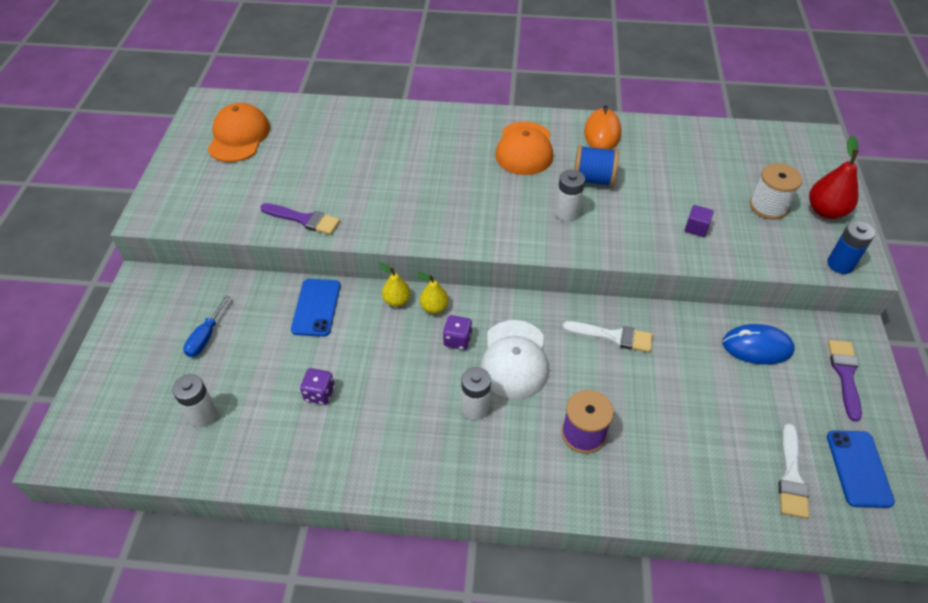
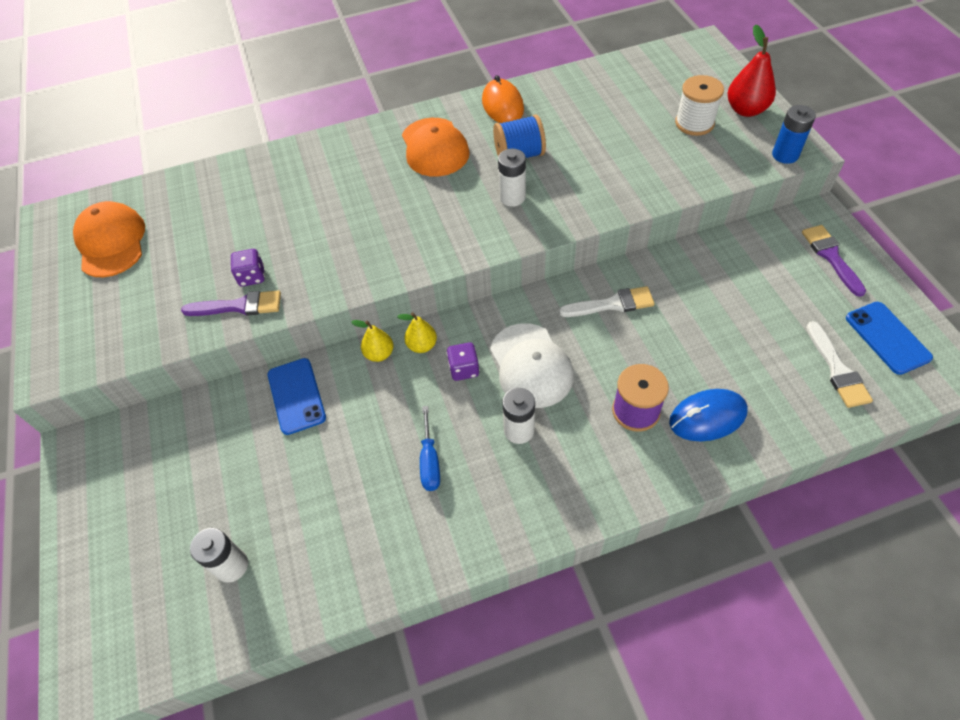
camera: 20 degrees left, 5 degrees up
(205, 337) = (187, 479): blue screwdriver -> blue screwdriver (430, 461)
(319, 393) = (350, 486): purple dice -> purple dice (252, 276)
(696, 228) = (642, 168): purple cube -> none
(757, 347) = (744, 261): blue mouse -> blue mouse (707, 417)

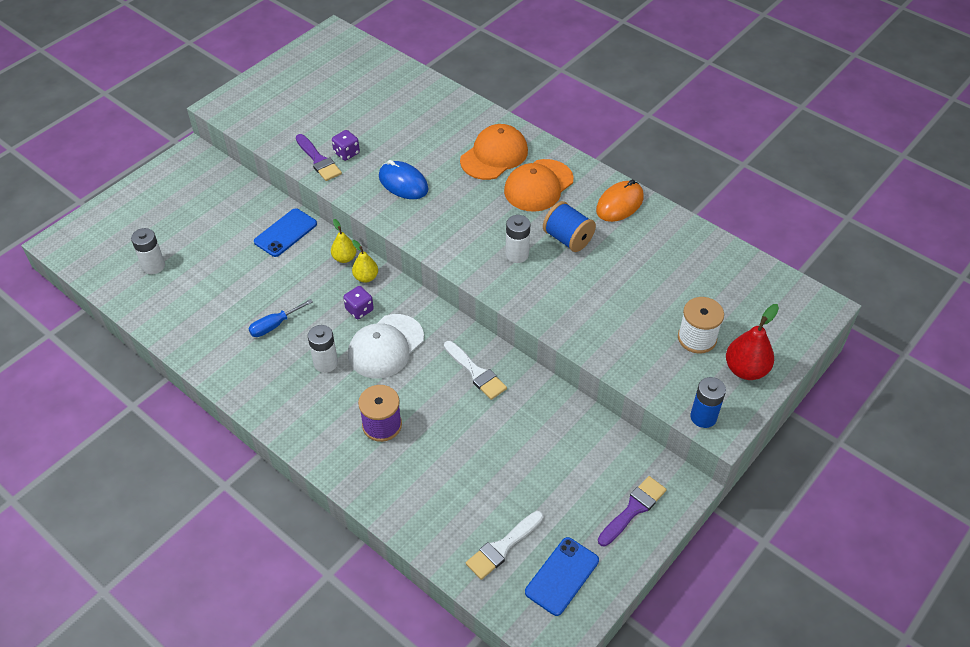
camera: 55 degrees right, 5 degrees down
(111, 242) = (331, 72): orange cap -> orange cap (494, 155)
(707, 417) = (402, 472): blue mouse -> blue mouse (403, 183)

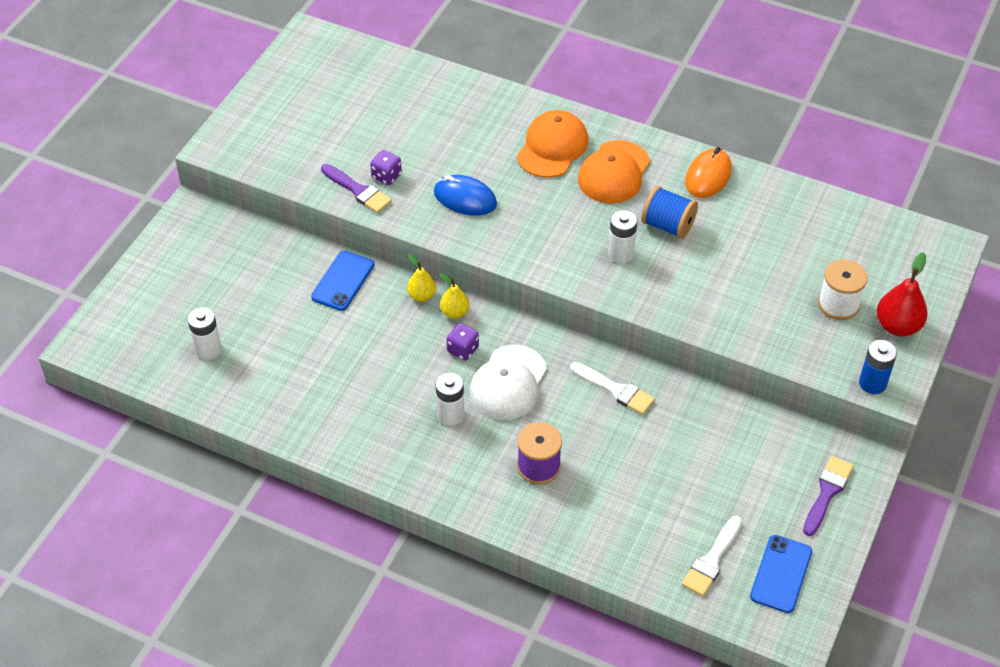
camera: 15 degrees left, 0 degrees up
(274, 325) = (376, 386): blue screwdriver -> none

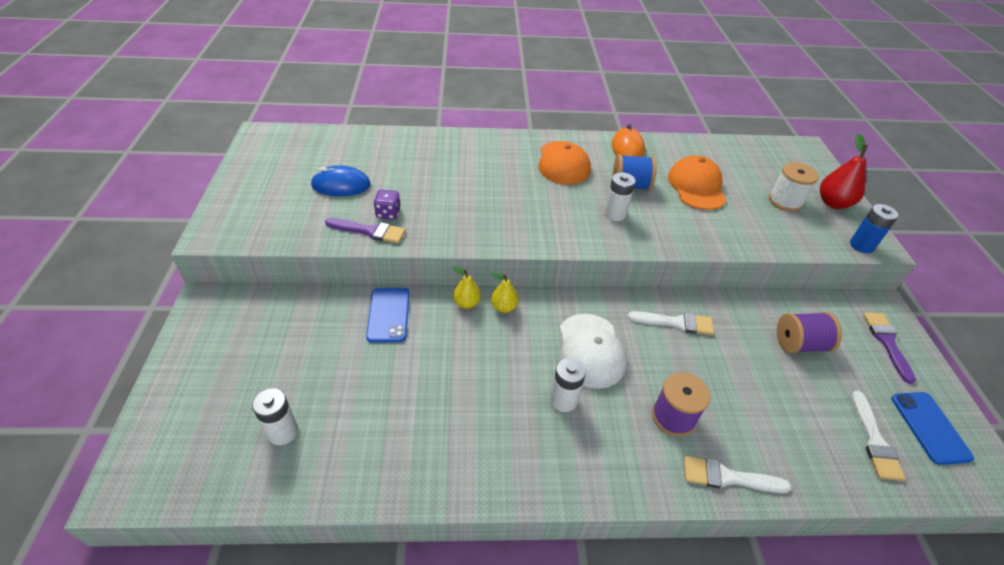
camera: 30 degrees left, 5 degrees down
(463, 350) = (532, 336): purple dice -> none
(465, 198) = (466, 211): blue mouse -> blue mouse (341, 185)
(545, 528) = (728, 477): none -> white brush
(552, 147) = (506, 159): orange cap -> orange cap (696, 186)
(727, 458) = (799, 344): none -> purple spool

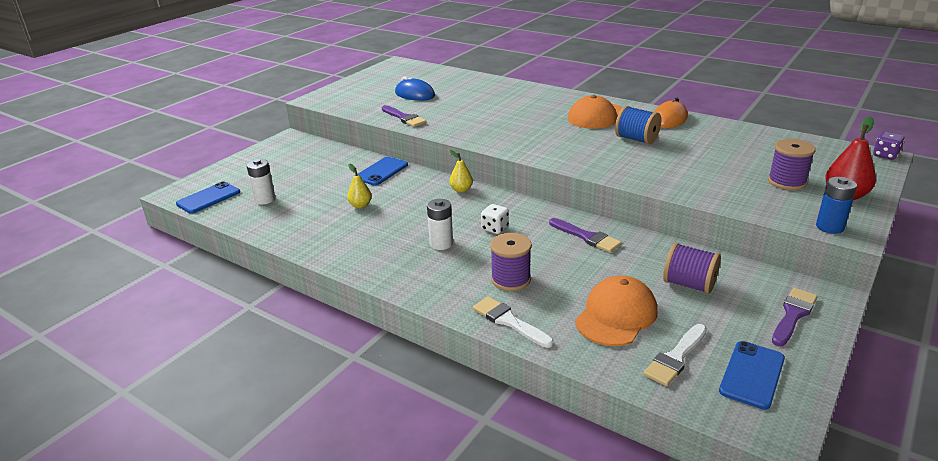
camera: 40 degrees right, 15 degrees down
(192, 470) = (208, 198): none -> blue phone
(388, 213) = (427, 113): purple dice -> purple dice (885, 155)
(467, 303) = (438, 181): yellow pear -> yellow pear (360, 205)
(590, 350) = (495, 228): white cap -> white dice
(615, 214) = (597, 150): white battery -> none
(676, 323) = (587, 237): white brush -> purple brush
(696, 186) = (702, 153): orange cap -> orange cap (616, 315)
(785, 201) = (787, 182): white spool -> purple spool

